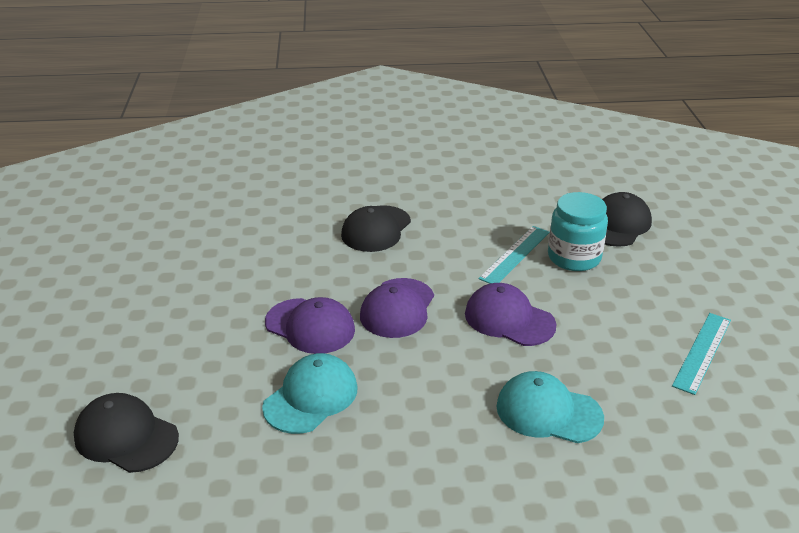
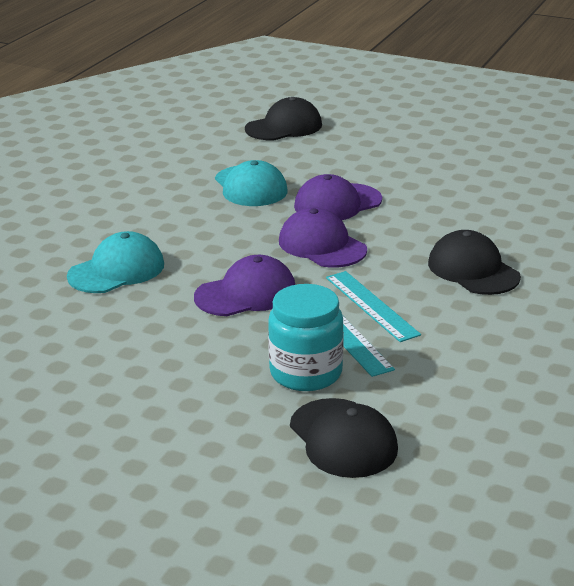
camera: 120 degrees right, 5 degrees down
(702, 352) = (77, 380): turquoise ruler -> turquoise ruler (371, 305)

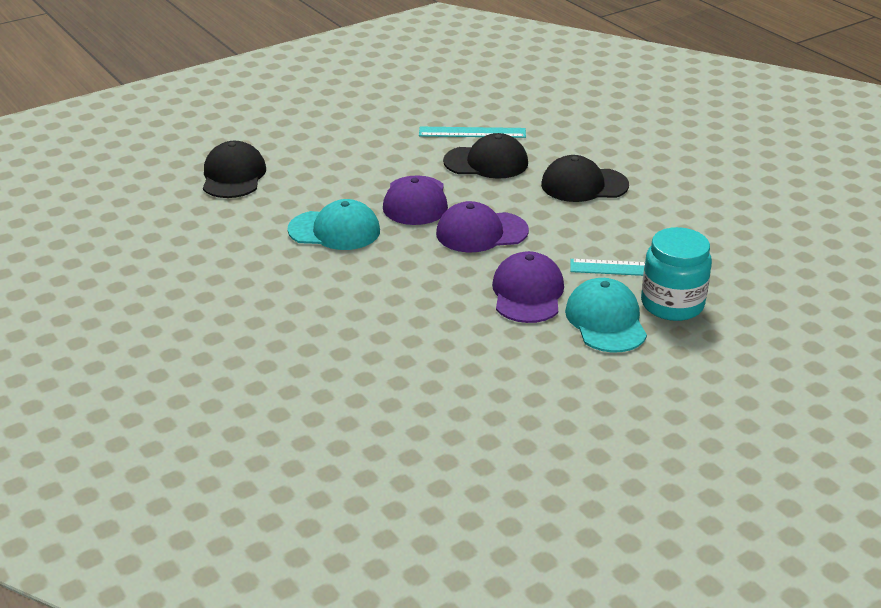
camera: 60 degrees left, 5 degrees up
(117, 270) = (420, 347): turquoise cap -> turquoise cap (606, 320)
(343, 438) = (771, 317): black cap -> black cap (486, 162)
(371, 305) = (598, 244): turquoise ruler -> turquoise ruler (472, 132)

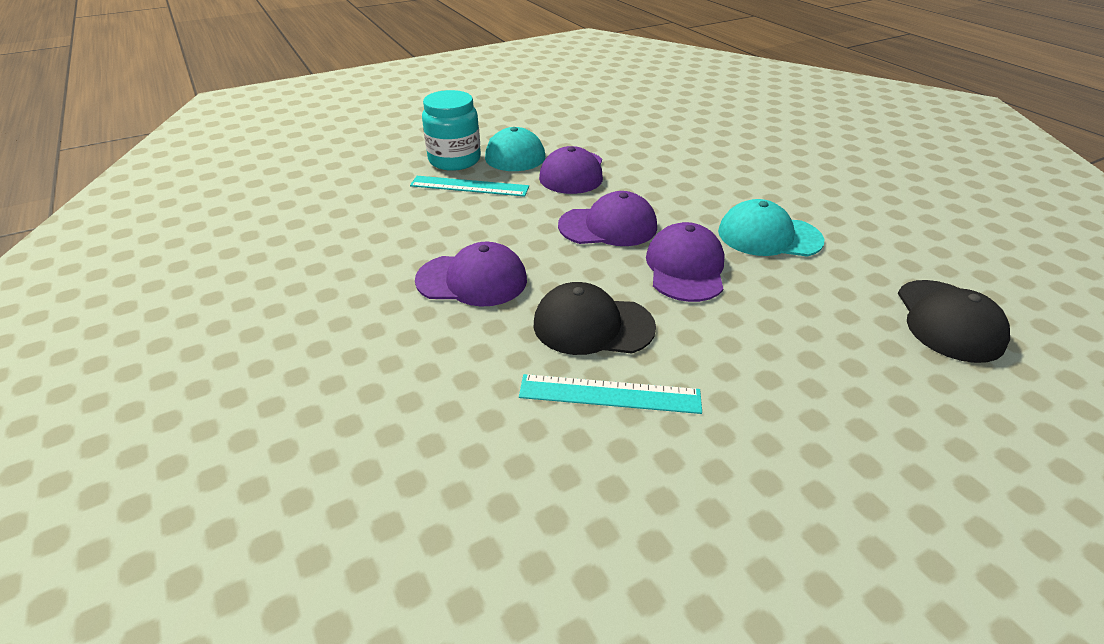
camera: 175 degrees left, 5 degrees up
(584, 185) = (472, 280): black cap -> purple cap

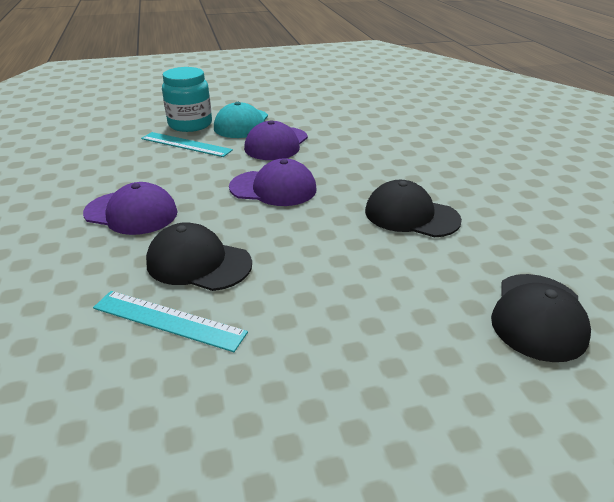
camera: 15 degrees right, 5 degrees down
(685, 268) = (314, 230): purple cap -> none
(768, 236) = (411, 215): turquoise cap -> black cap

